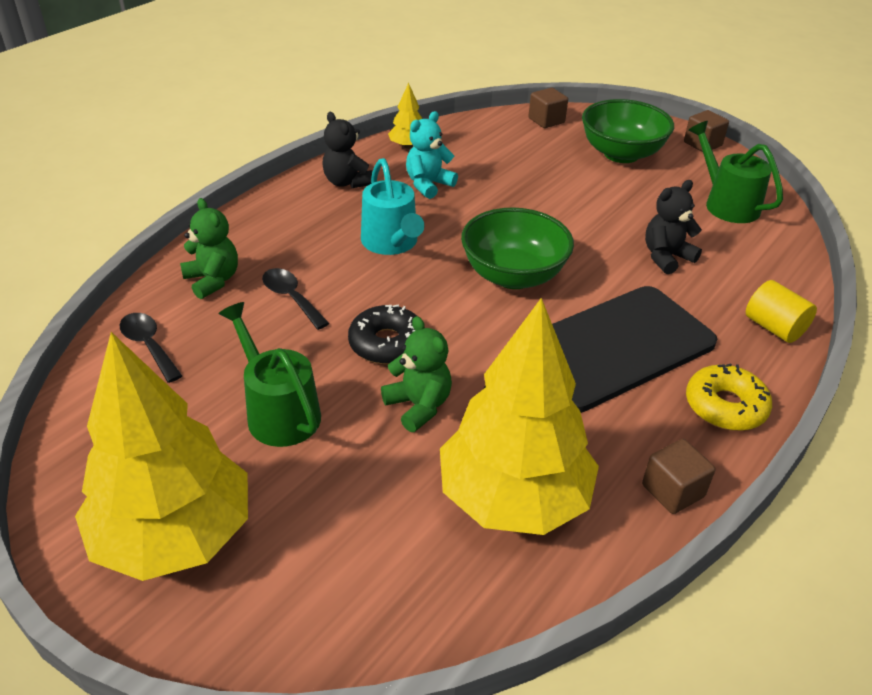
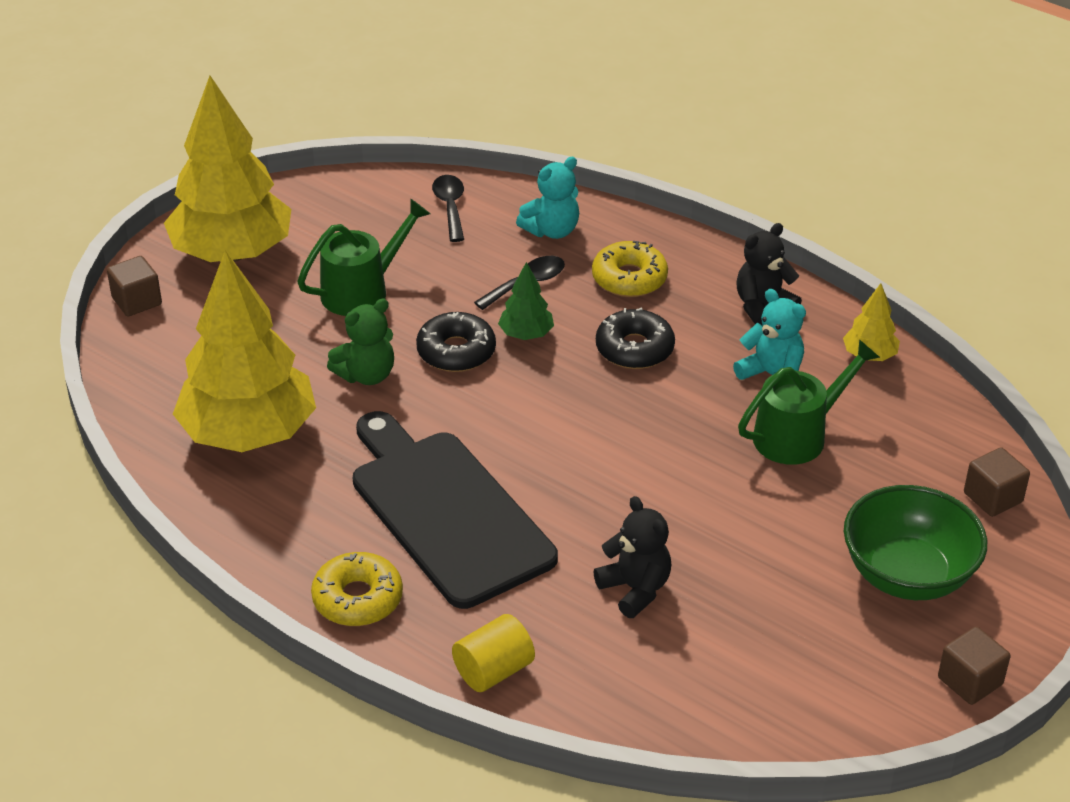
camera: 90 degrees right, 0 degrees up
(149, 346) = (450, 207): black spoon -> black spoon turned 60 degrees counterclockwise
(213, 280) = (552, 230): green teddy bear -> turquoise teddy bear
(297, 241) = (629, 278): none -> yellow donut
(366, 300) = (526, 334): none -> green tree
(392, 243) = (634, 349): turquoise watering can -> black donut
(513, 275) = (580, 446): green bowl -> none
(672, 491) = (246, 540): brown cube -> brown cube (137, 301)
(726, 204) = (784, 678): green watering can -> green watering can (798, 435)

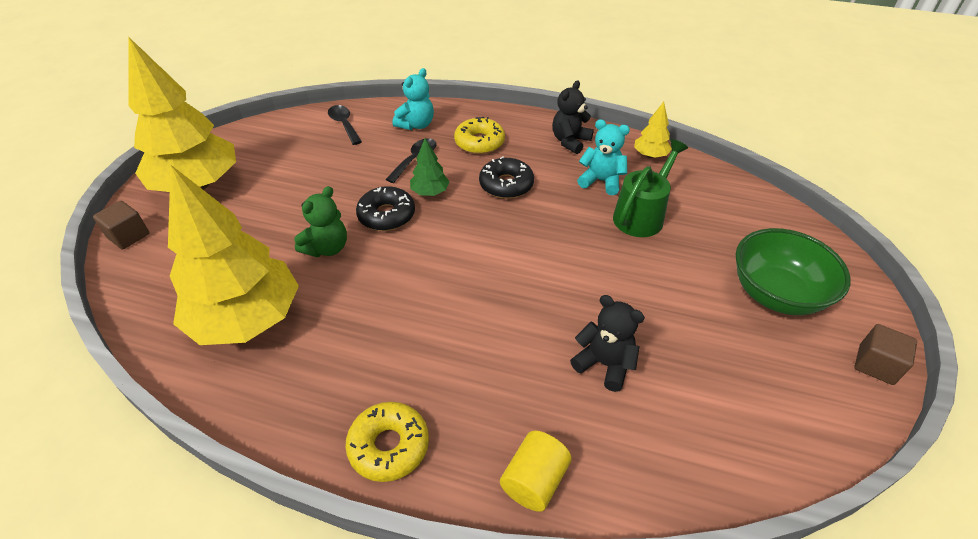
camera: 20 degrees left, 5 degrees up
(362, 291) = (303, 189): green watering can -> none
(446, 512) = (431, 341): black cutting board -> none
(993, 497) = (784, 225): brown cube -> none

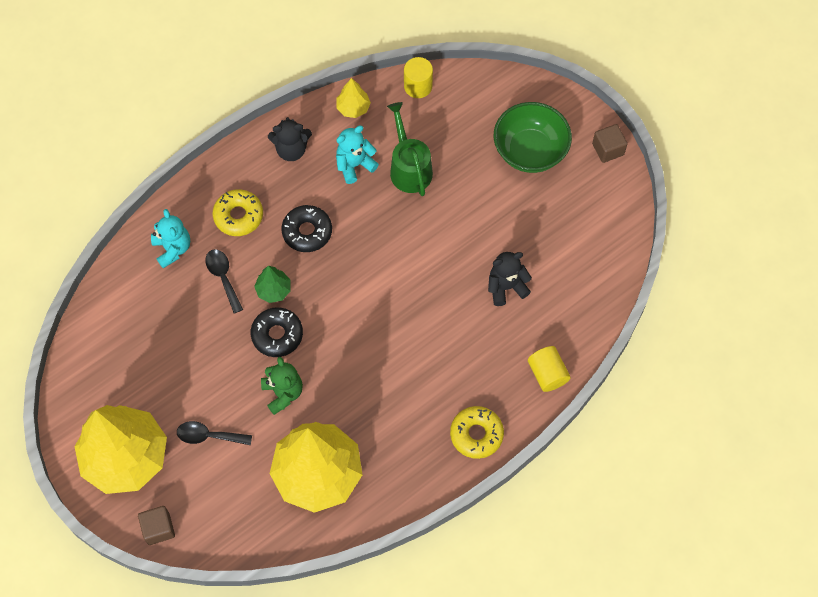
camera: 55 degrees left, 20 degrees up
(344, 124) = (124, 305): black spoon -> black spoon (209, 436)
(570, 141) = (291, 150): black teddy bear -> black teddy bear turned 75 degrees counterclockwise
(723, 181) = (418, 86): none -> yellow cylinder

